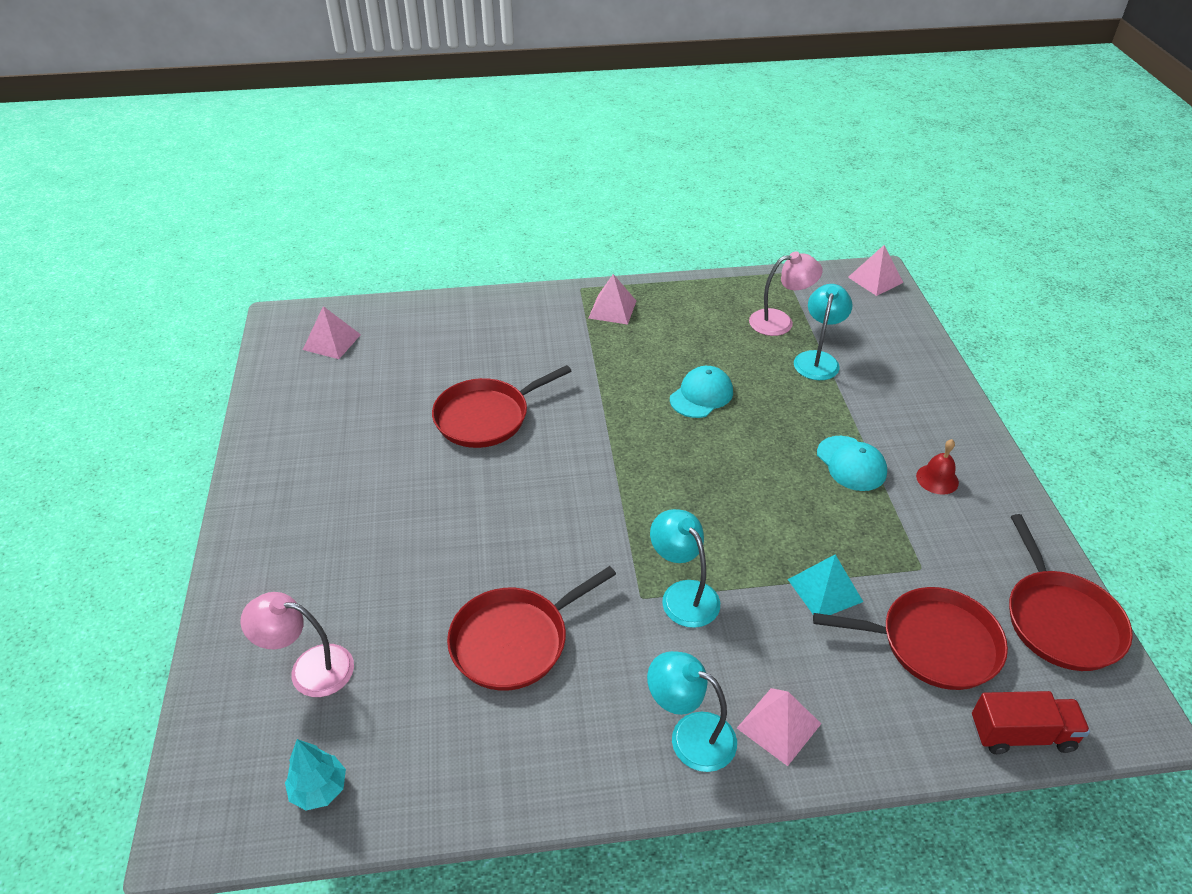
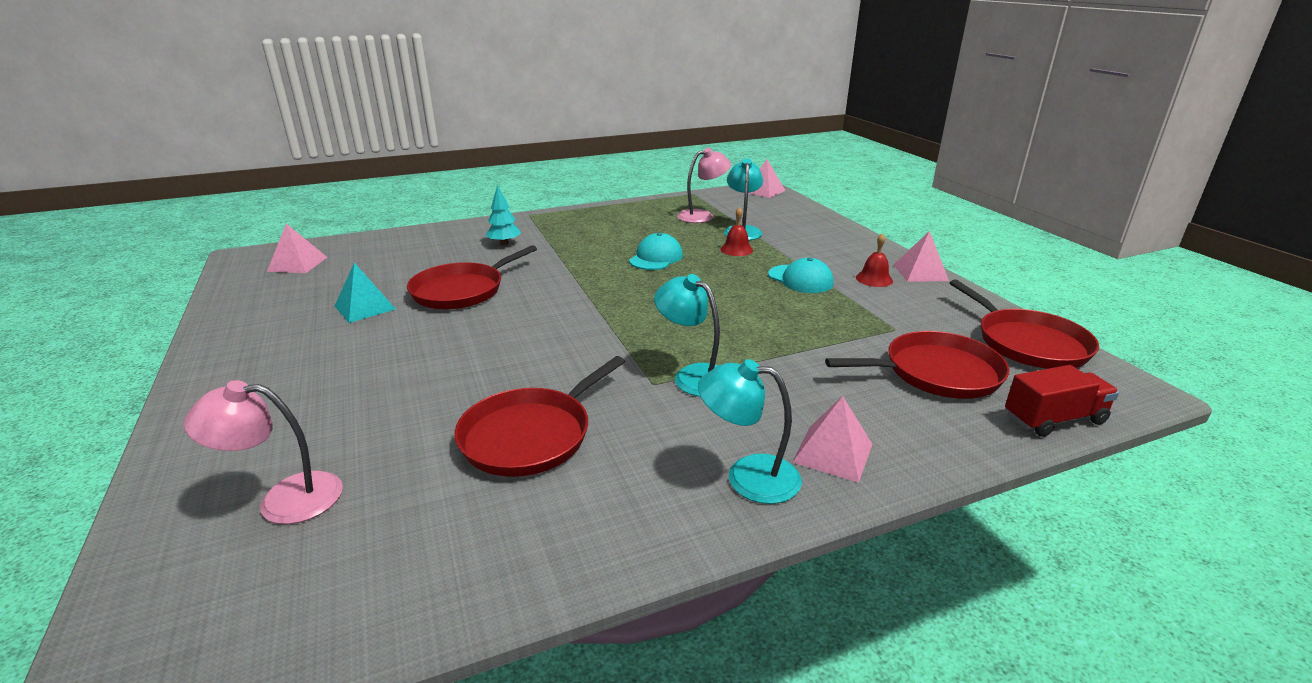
camera: 15 degrees left, 15 degrees down
(319, 789) = (304, 616): turquoise tree -> turquoise tree (504, 243)
(612, 309) = (560, 222): pink pyramid -> pink pyramid (920, 272)
(798, 395) = (736, 249): none -> red bell
(825, 590) = (822, 354): turquoise pyramid -> turquoise pyramid (365, 307)

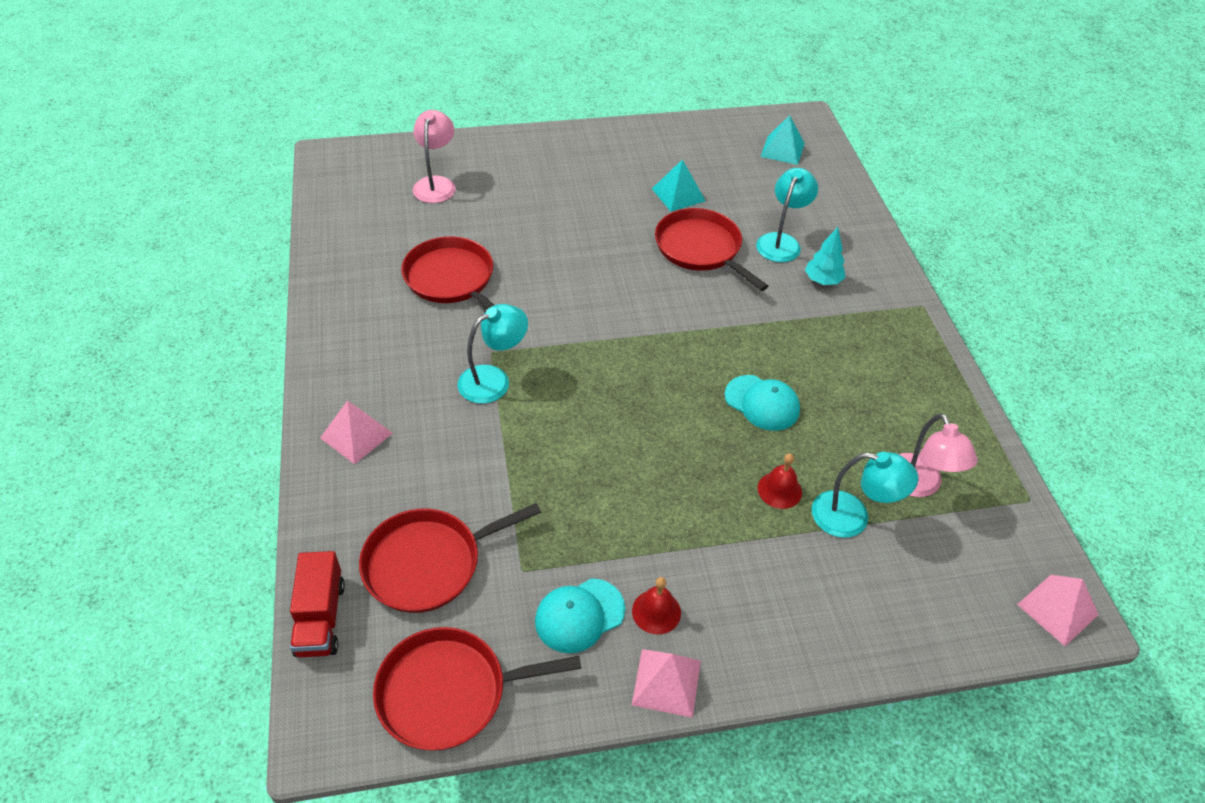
camera: 100 degrees right, 20 degrees up
(297, 264) = (782, 150): pink pyramid -> turquoise pyramid
(748, 476) = (356, 379): turquoise lamp -> turquoise lamp (781, 242)
(800, 279) = (672, 528): turquoise cap -> turquoise cap (579, 615)
(936, 373) = (428, 563): red pan -> red pan turned 60 degrees clockwise

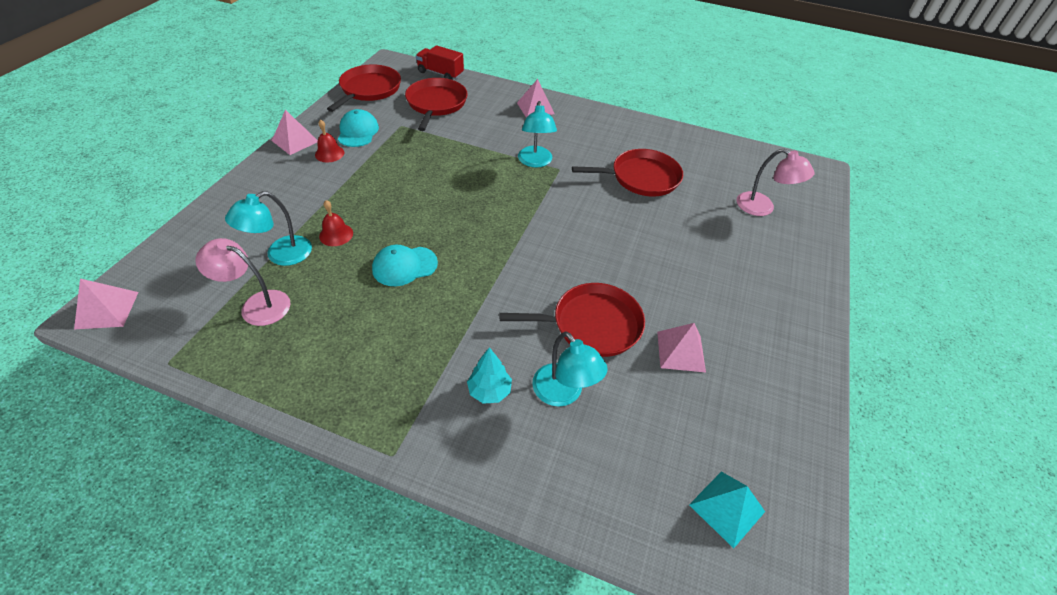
camera: 120 degrees right, 0 degrees up
(678, 194) = (680, 351): turquoise pyramid -> pink pyramid

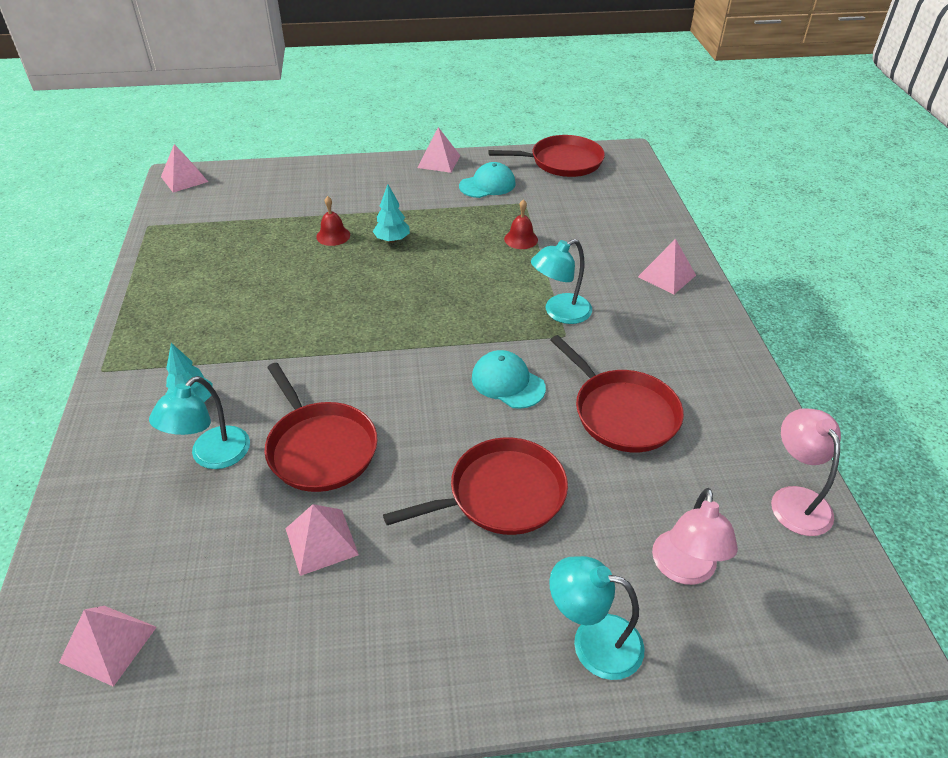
camera: 65 degrees right, 5 degrees down
(257, 305) = (225, 235): pink lamp -> pink lamp (795, 500)
(281, 255) = (287, 221): turquoise lamp -> turquoise lamp (593, 641)
(329, 153) = (439, 185): red bell -> red bell (521, 239)
(378, 204) = (392, 240): none -> turquoise tree
(404, 266) = (320, 289): turquoise cap -> turquoise cap (507, 382)
(436, 104) = (587, 208): red pan -> red pan (501, 494)
(440, 73) = (648, 188): red truck -> none
(727, 508) = (108, 644): turquoise pyramid -> pink pyramid

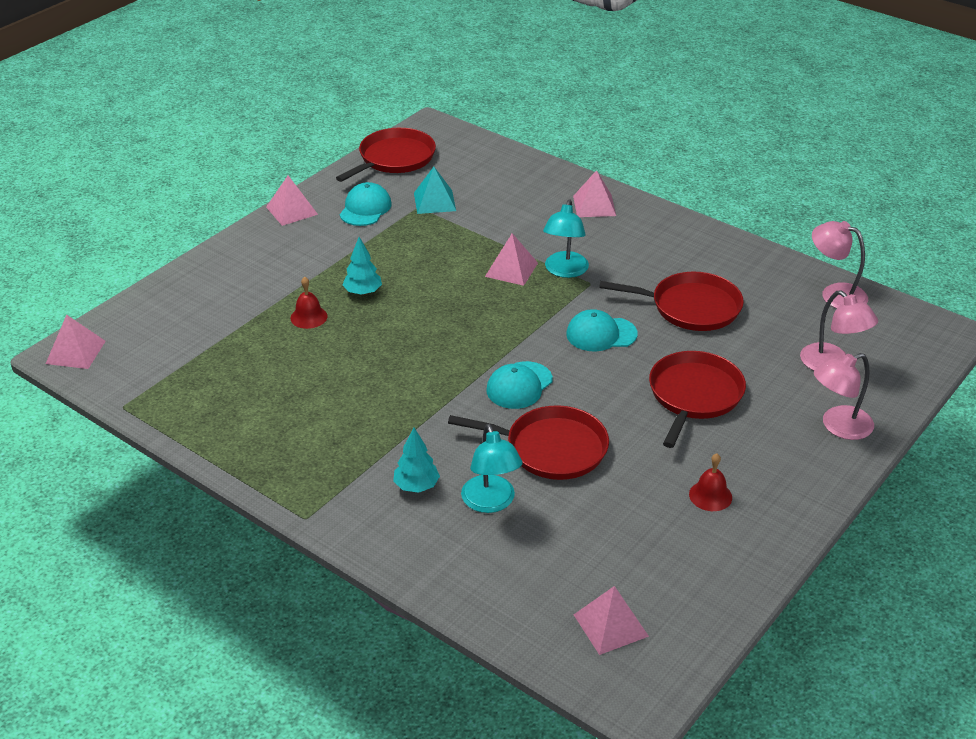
camera: 45 degrees left, 5 degrees down
(321, 541) = (638, 490): pink pyramid -> pink pyramid (511, 269)
(381, 379) = (519, 385): none -> turquoise cap
(521, 239) = (458, 236): red bell -> red bell (710, 495)
(543, 205) = (435, 201): none -> turquoise pyramid
(593, 641) = (838, 427): turquoise lamp -> pink lamp

